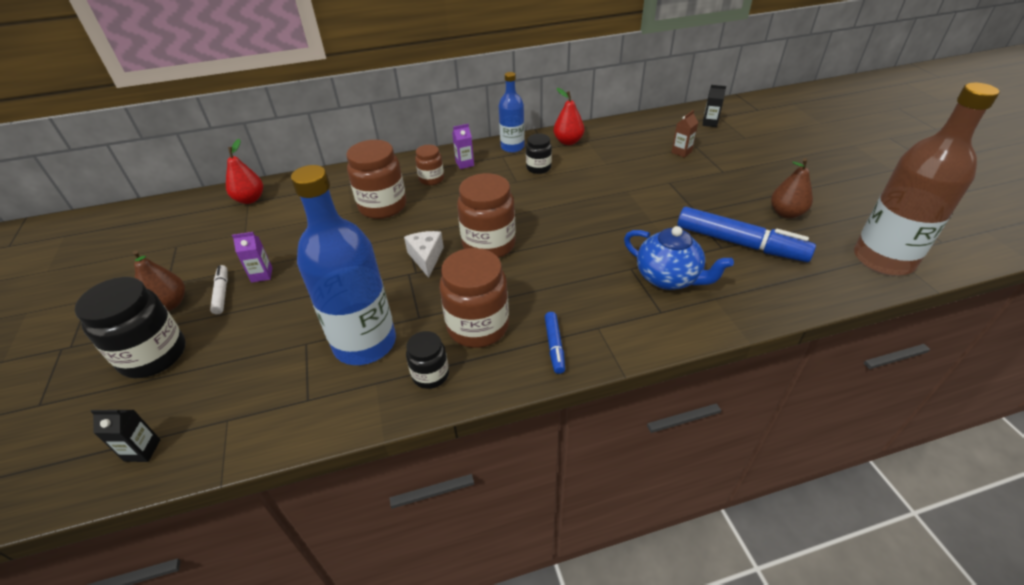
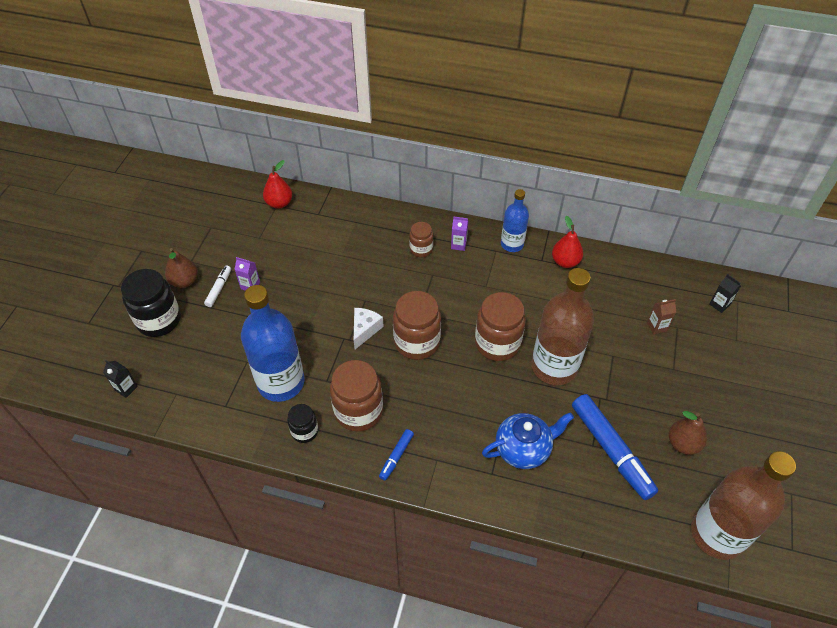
camera: 30 degrees right, 10 degrees up
(382, 206) = (366, 260): brown jar -> brown jar (497, 343)
(538, 168) = (515, 280): black jar -> none
(631, 209) = (554, 367): none -> brown bottle
(668, 278) = (523, 449): blue teapot -> blue teapot turned 90 degrees counterclockwise

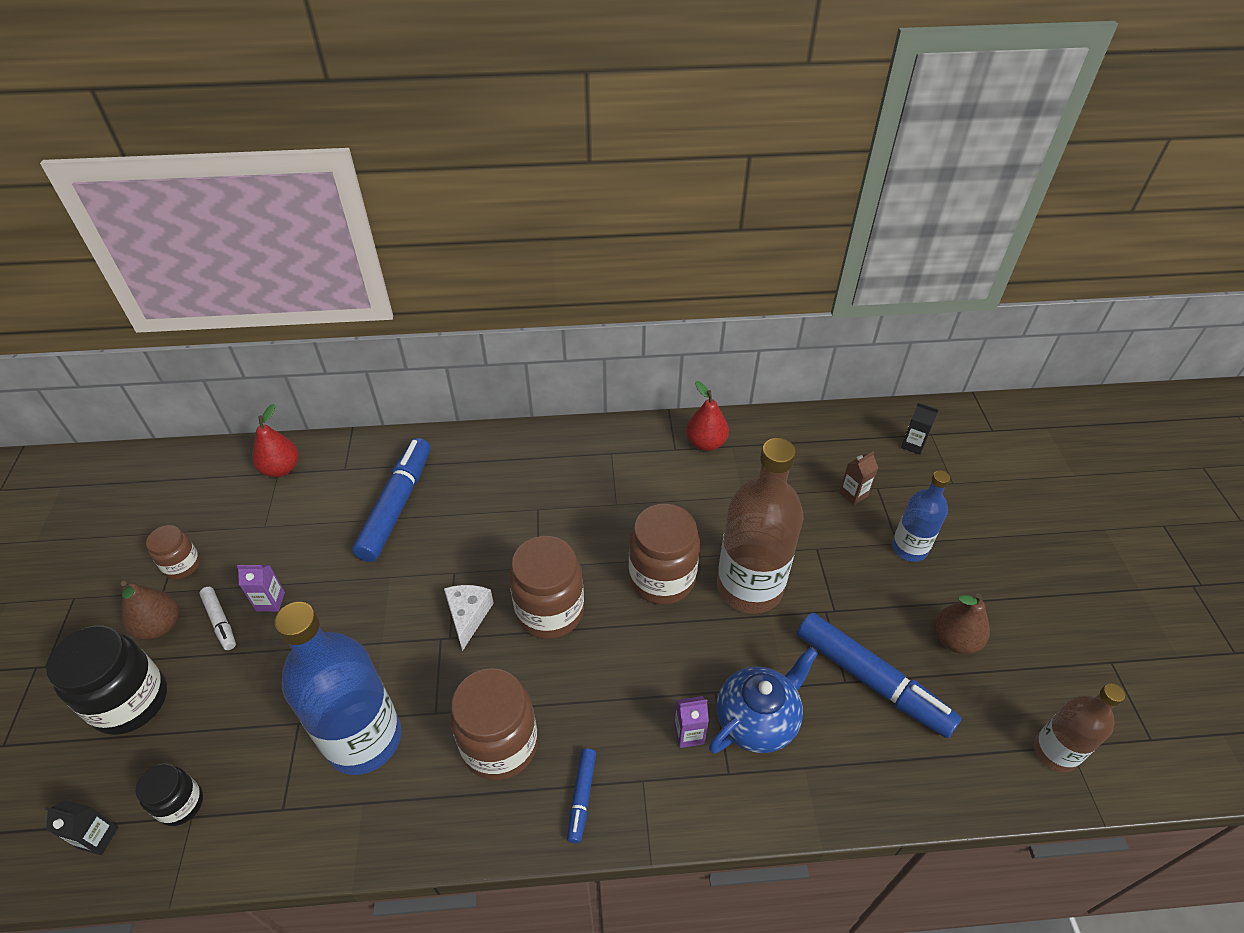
camera: 20 degrees left, 5 degrees down
(219, 289) = (220, 621): white marker -> white marker turned 150 degrees clockwise
(304, 431) = (426, 806): black jar -> black jar (181, 804)
(343, 247) = (396, 506): none -> blue marker
(421, 249) = (509, 478): brown jar -> brown jar (182, 565)
(458, 245) = (558, 458): purple carton -> purple carton (689, 734)
(512, 244) = (629, 439): blue bottle -> blue bottle (909, 548)
(717, 534) = (1054, 752): brown bottle -> brown bottle, size x0.56

